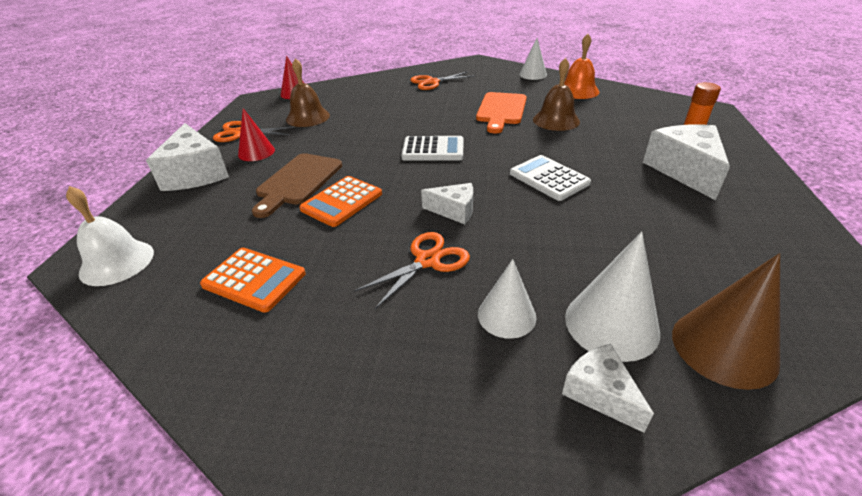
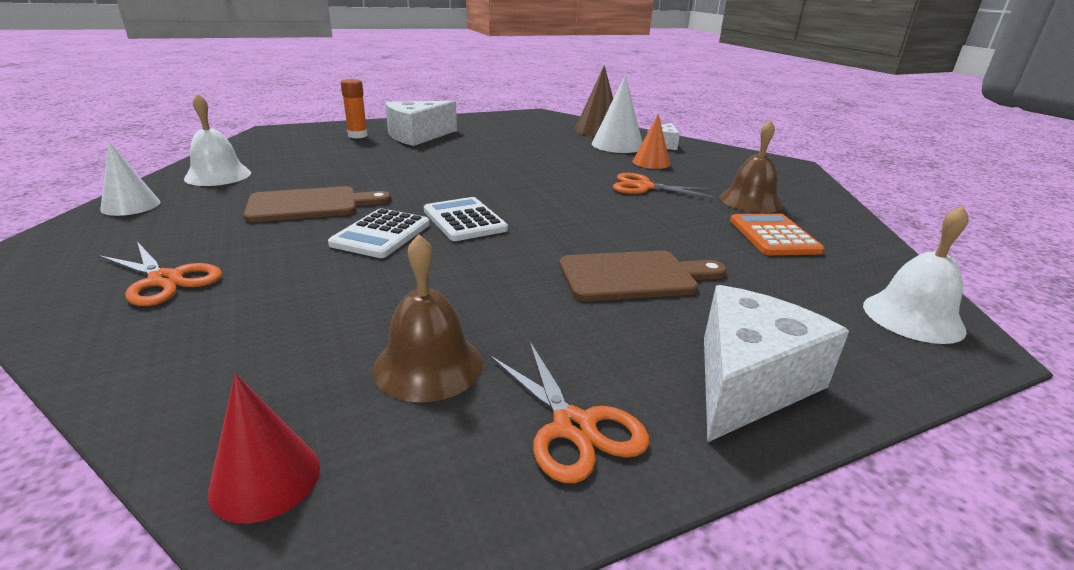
camera: 125 degrees left, 10 degrees down
(256, 152) = (616, 353): red cone -> none
(342, 201) = (629, 237): orange calculator -> none
(454, 211) = (571, 190): white cheese -> none
(501, 110) = (310, 205): orange cutting board -> brown cutting board
(506, 315) = (651, 162): white cone -> orange cone
(549, 178) = (475, 168): white calculator -> white calculator (381, 234)
(556, 120) = (332, 177): brown bell -> brown bell (750, 201)
(578, 91) = (218, 175): orange bell -> white bell

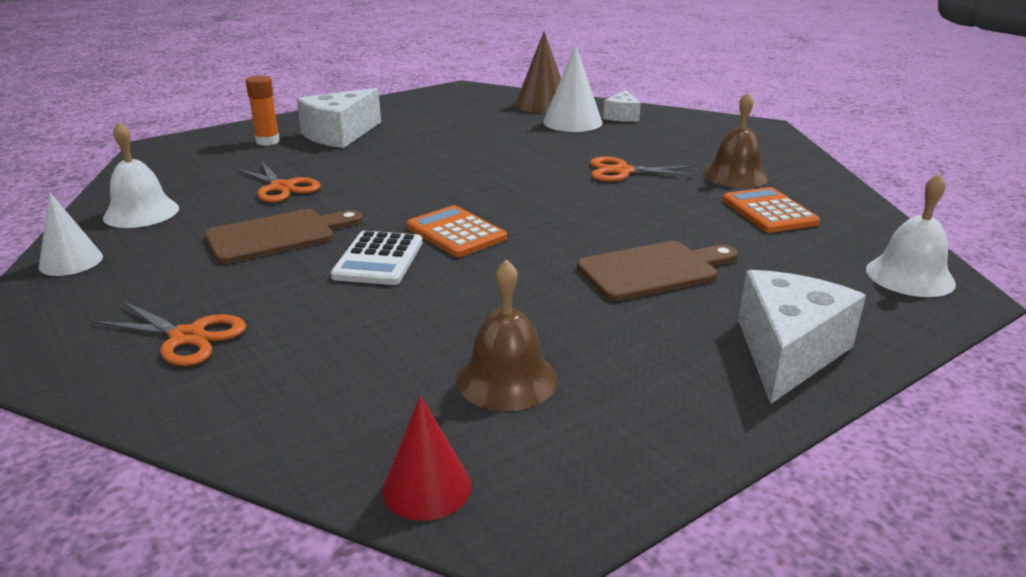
camera: 10 degrees left, 0 degrees up
(464, 220) = (456, 233): white calculator -> orange calculator
(573, 427) = (659, 409): orange scissors -> orange scissors (281, 187)
(651, 162) = (618, 140): orange cone -> none

